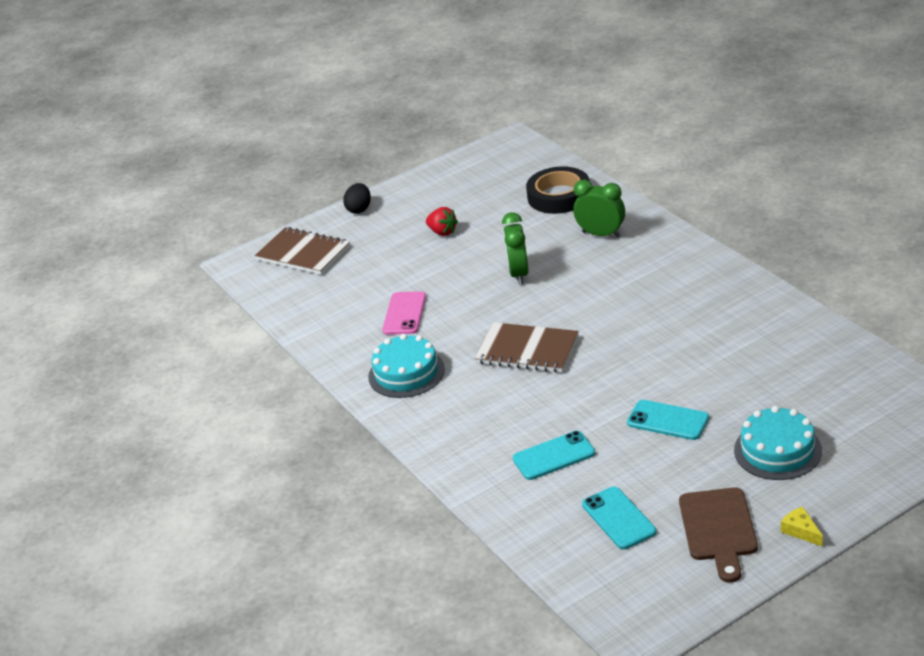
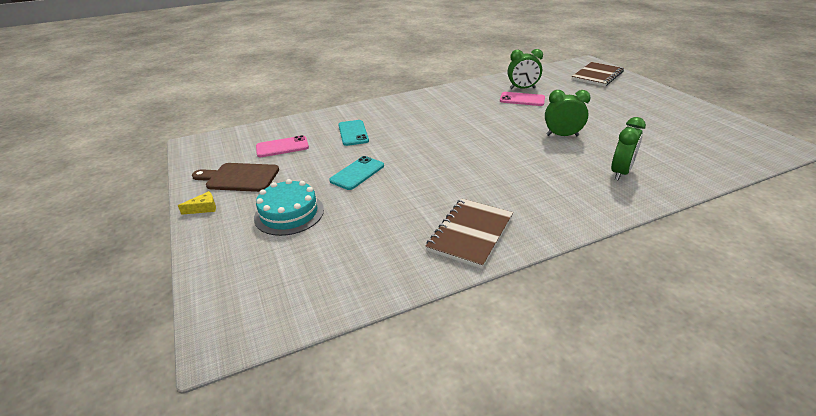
camera: 95 degrees right, 0 degrees up
(359, 209) = (654, 90): black egg -> none
(360, 317) = (522, 88): none -> green clock
(406, 373) = (460, 98): turquoise cake -> none
(442, 232) = (623, 113): red strawberry -> none
(527, 350) = (465, 132): brown notebook -> brown notebook (470, 233)
(559, 196) = (687, 159): black tape -> none
(618, 518) = (282, 147): turquoise phone -> pink phone

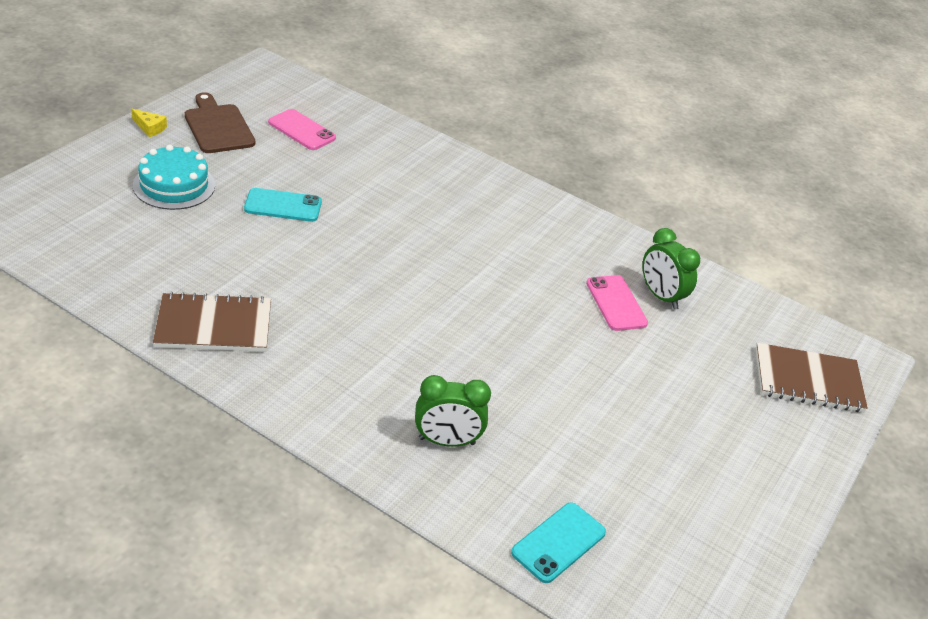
camera: 50 degrees right, 5 degrees up
(353, 133) = (376, 172): turquoise phone -> turquoise phone (558, 542)
(562, 135) = (520, 366): green clock -> none

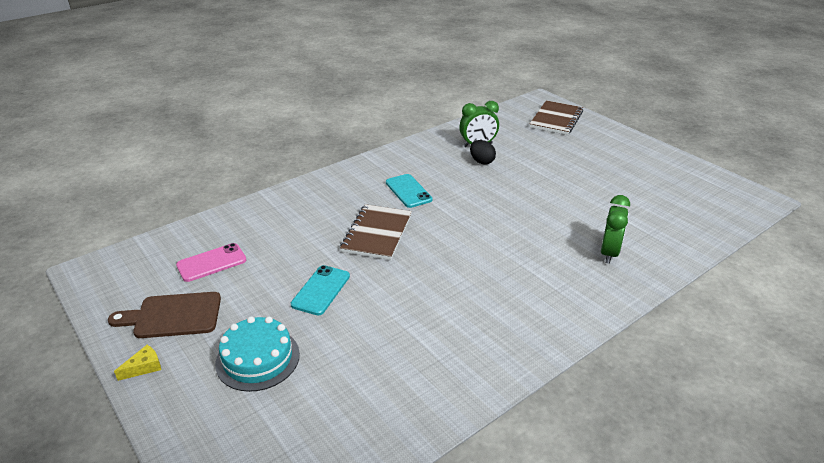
camera: 65 degrees left, 5 degrees down
(213, 326) = (475, 354): brown notebook -> brown notebook (377, 233)
(558, 542) = (691, 227): turquoise phone -> turquoise phone (408, 191)
(616, 303) = (481, 161): pink phone -> black egg

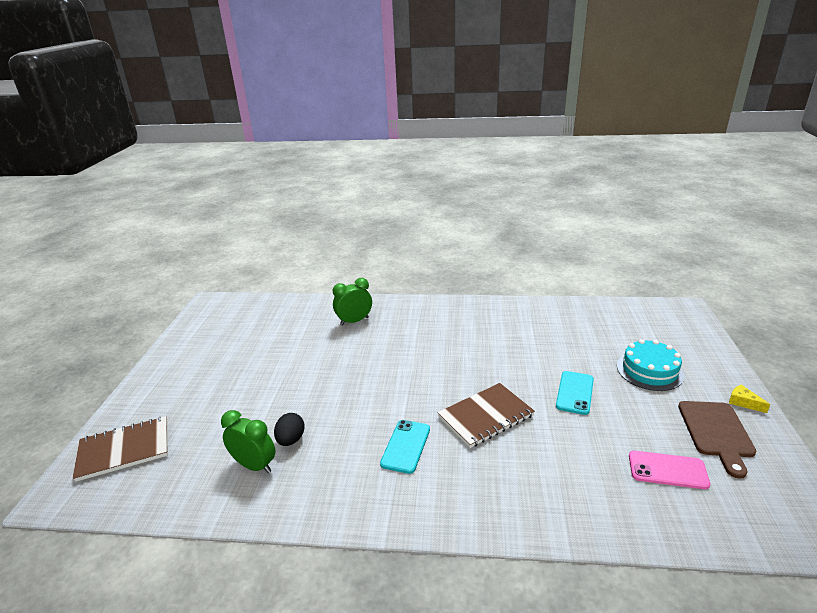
camera: 135 degrees left, 5 degrees down
(144, 367) = (743, 402): yellow cheese -> yellow cheese turned 45 degrees clockwise
(173, 316) = (716, 432): brown cutting board -> brown cutting board turned 60 degrees clockwise
(321, 290) = (575, 393): turquoise phone -> turquoise phone turned 45 degrees counterclockwise

